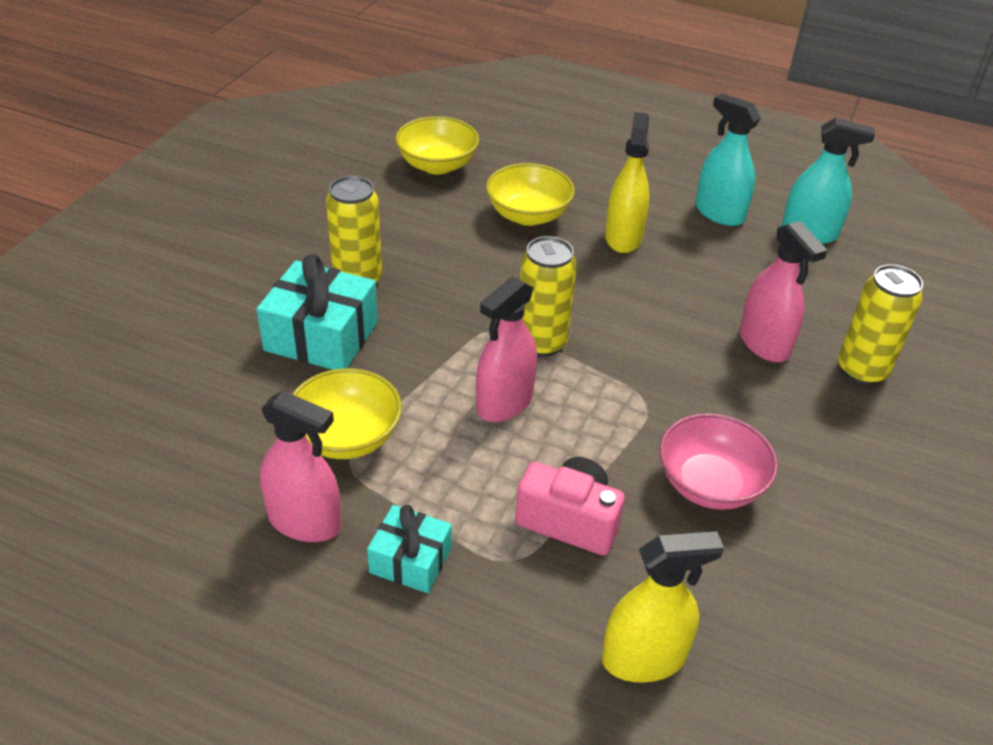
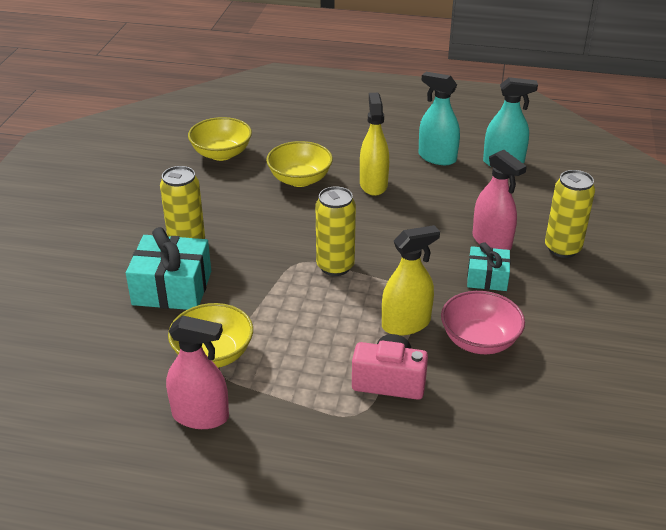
camera: 10 degrees left, 5 degrees down
(410, 560) = (285, 427): turquoise gift -> turquoise gift (487, 278)
(504, 403) = (321, 311): pink spray bottle -> none
(643, 658) = (465, 460): yellow spray bottle -> yellow spray bottle (406, 324)

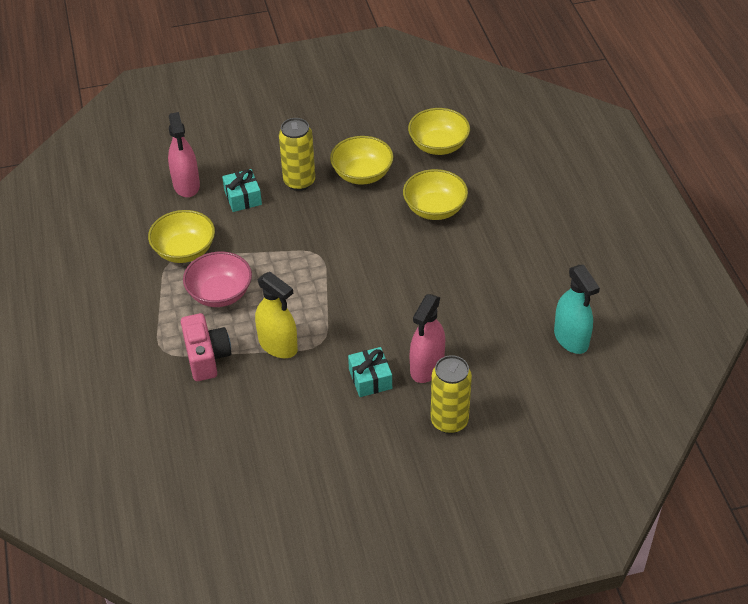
camera: 65 degrees right, 10 degrees up
(172, 288) = (243, 197): turquoise gift -> turquoise gift, size x0.59
(200, 416) = (122, 270): pink spray bottle -> pink spray bottle (186, 185)
(215, 204) = (362, 174): none -> yellow bowl
(335, 266) = (325, 277): yellow can -> none
(373, 185) = (461, 258): yellow spray bottle -> none
(437, 157) = (541, 287): turquoise spray bottle -> none
(479, 340) = (283, 397): pink bowl -> pink bowl (220, 293)

